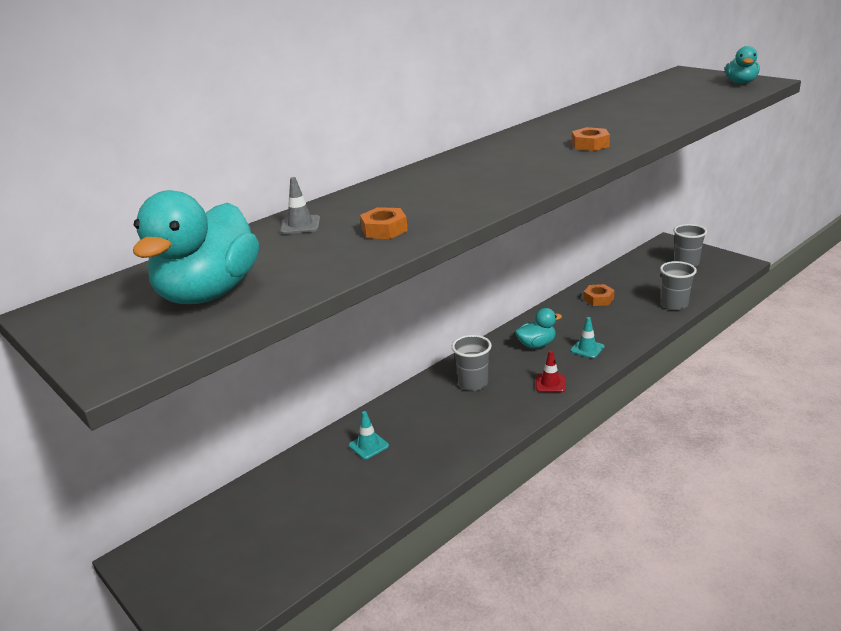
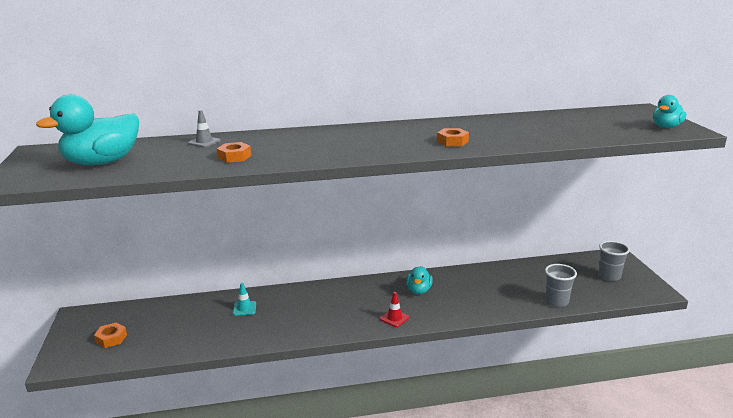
camera: 30 degrees right, 5 degrees down
(473, 383) = (347, 298): grey cup -> none
(536, 345) = (419, 290): turquoise duck -> turquoise duck turned 90 degrees clockwise
(587, 349) = (449, 306): turquoise traffic cone -> none
(598, 299) = (503, 277): orange nut -> orange nut (111, 338)

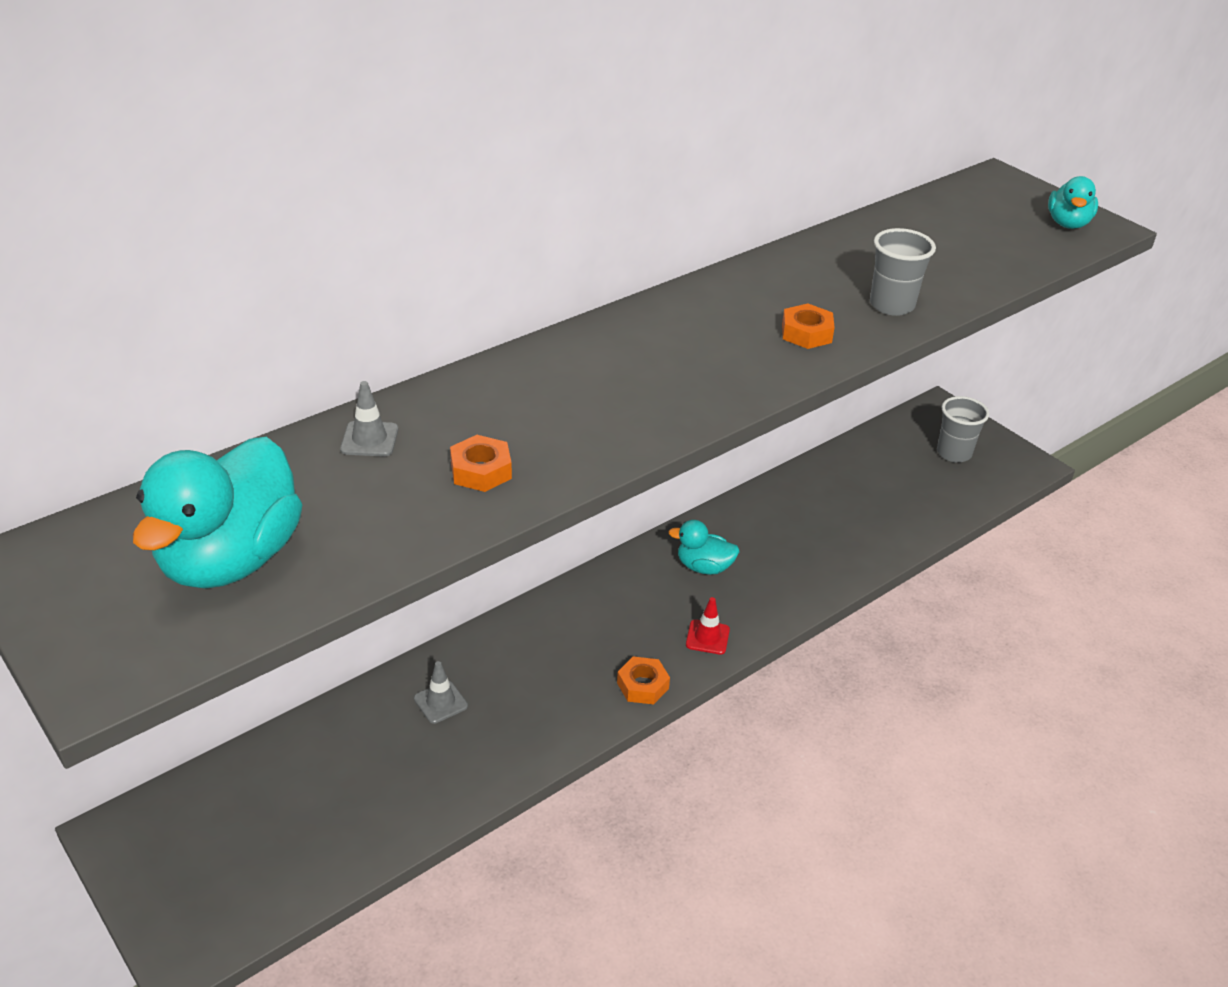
camera: 30 degrees left, 15 degrees up
(111, 338) = (242, 858): orange nut -> orange nut (642, 685)
(244, 308) = (440, 702): turquoise traffic cone -> grey traffic cone
(419, 290) = (704, 567): turquoise duck -> turquoise duck turned 120 degrees clockwise
(556, 302) = (915, 526): grey cup -> grey cup (892, 305)

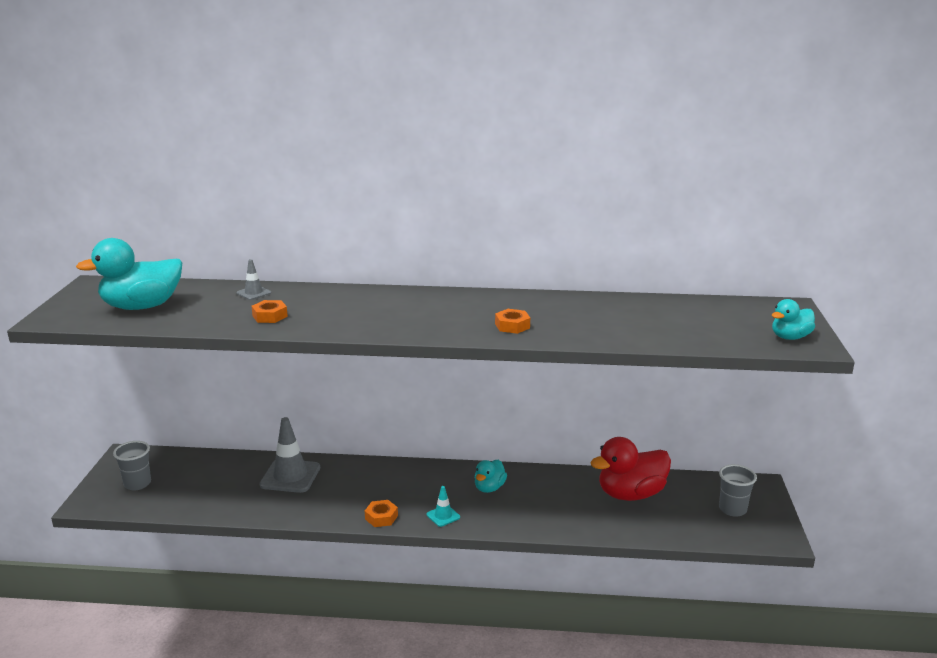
camera: 45 degrees right, 15 degrees down
(440, 702) = (290, 476): grey traffic cone -> grey traffic cone, size x2.02
(704, 567) = (489, 488): turquoise duck -> turquoise duck turned 120 degrees counterclockwise
(707, 637) = (443, 516): red traffic cone -> turquoise traffic cone
(849, 489) = (630, 494): none -> red duck
(892, 305) = (585, 332): grey cup -> grey cup (137, 484)

